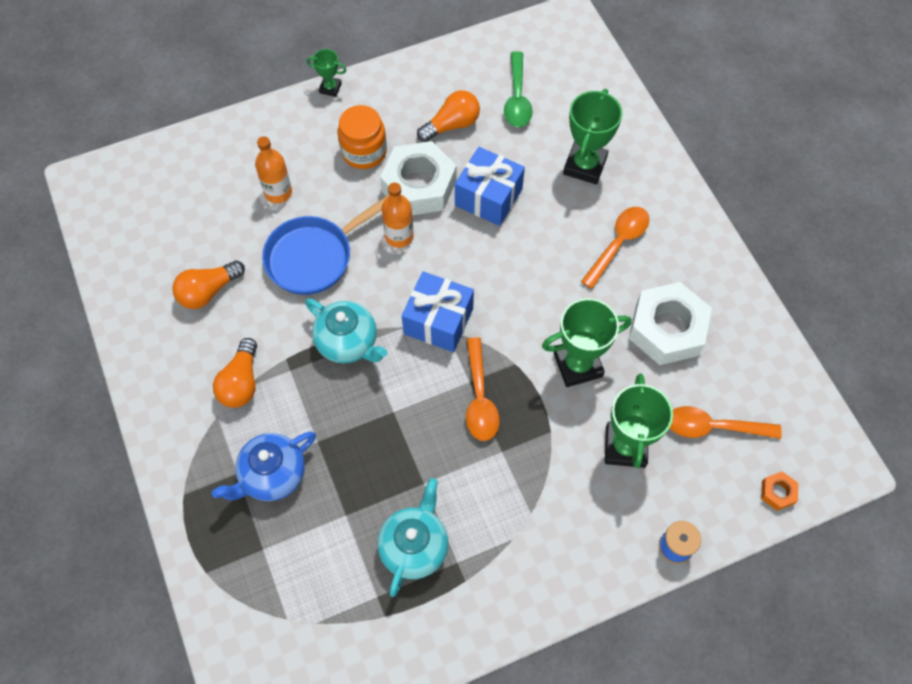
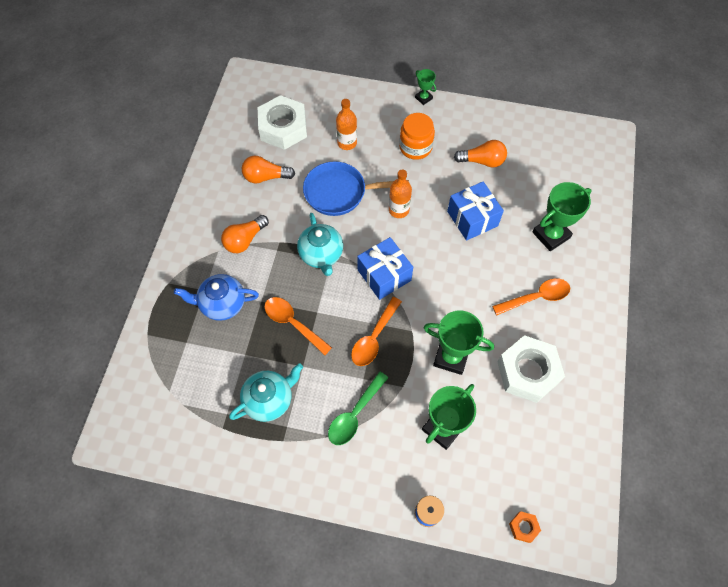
camera: 35 degrees right, 0 degrees up
(419, 185) = (434, 186): white nut -> white nut (283, 128)
(517, 98) = (537, 167): green spoon -> green spoon (355, 414)
(713, 427) = (511, 455): orange spoon -> orange spoon (293, 323)

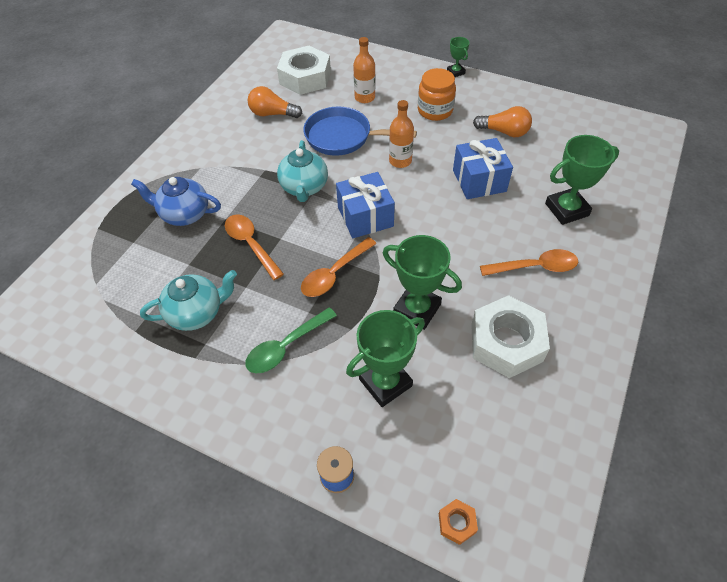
camera: 15 degrees right, 10 degrees down
(245, 240) = (231, 162): orange light bulb -> none

